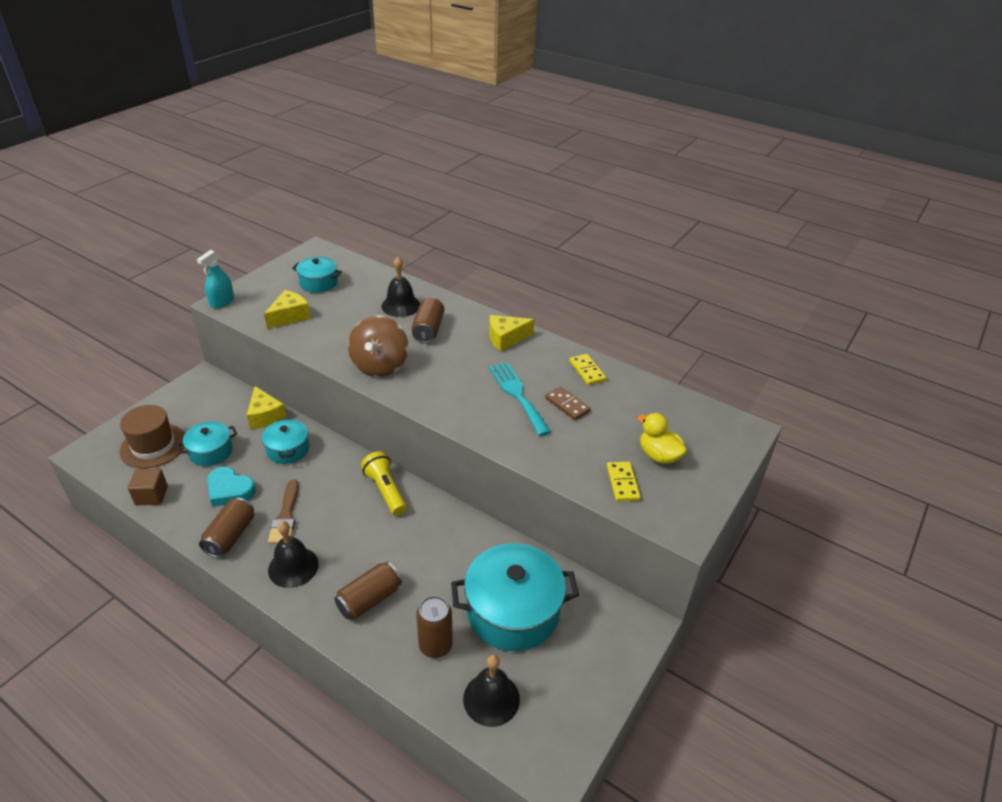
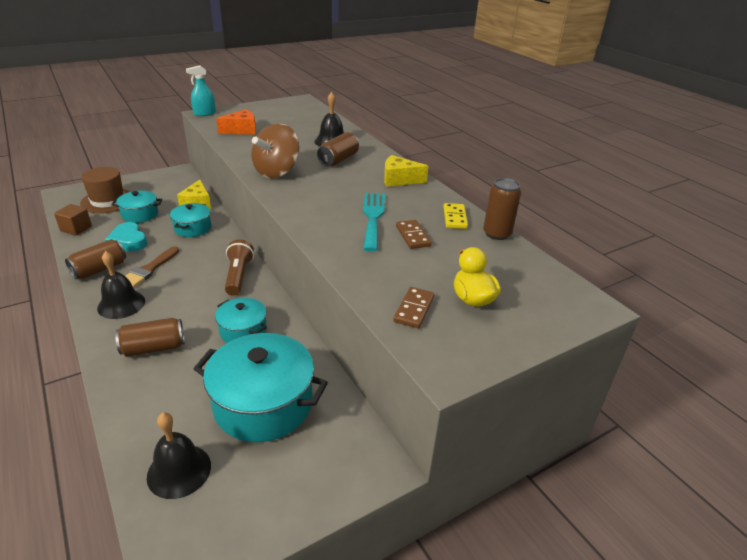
camera: 25 degrees right, 5 degrees down
(289, 316) = (241, 130): yellow cheese -> orange cheese
(318, 283) = (283, 117): turquoise pot -> turquoise pot (243, 331)
(385, 490) = (238, 276): yellow flashlight -> brown flashlight
(435, 645) = (172, 404): brown can -> brown can (497, 234)
(622, 483) = (414, 309): yellow domino -> brown domino

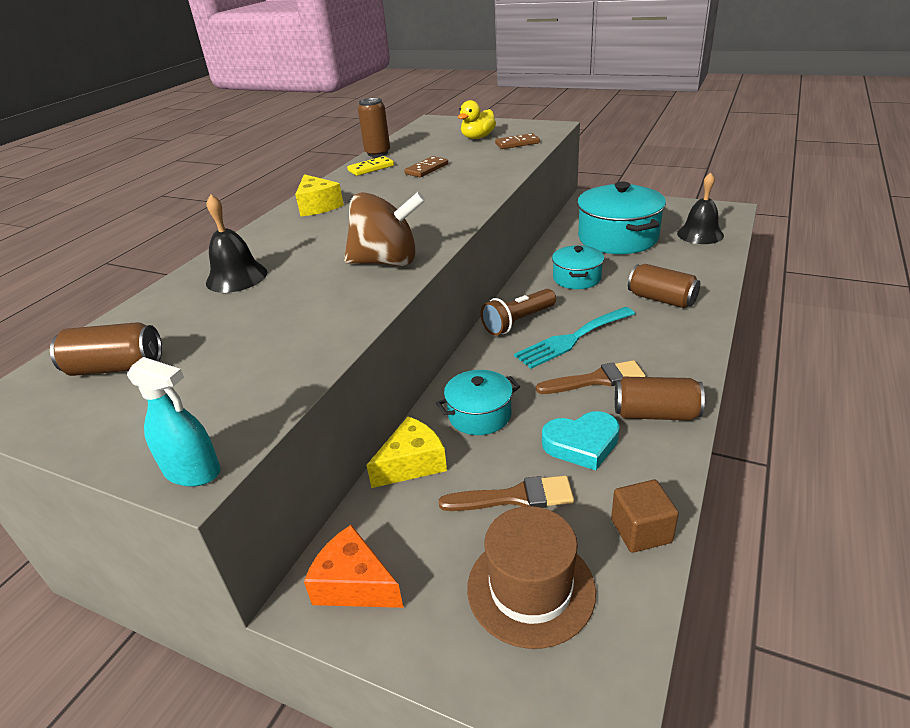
camera: 120 degrees left, 0 degrees up
(121, 304) = (661, 352): black bell -> none
(128, 241) = (582, 444): turquoise heart -> turquoise heart turned 60 degrees clockwise
(140, 214) = (514, 497): turquoise pot -> brown brush
(241, 130) = (260, 365): orange cheese -> orange cheese (354, 584)
(338, 160) = (300, 248): brown can -> brown can (116, 367)
(373, 217) = (419, 188): turquoise fork -> turquoise fork (572, 339)

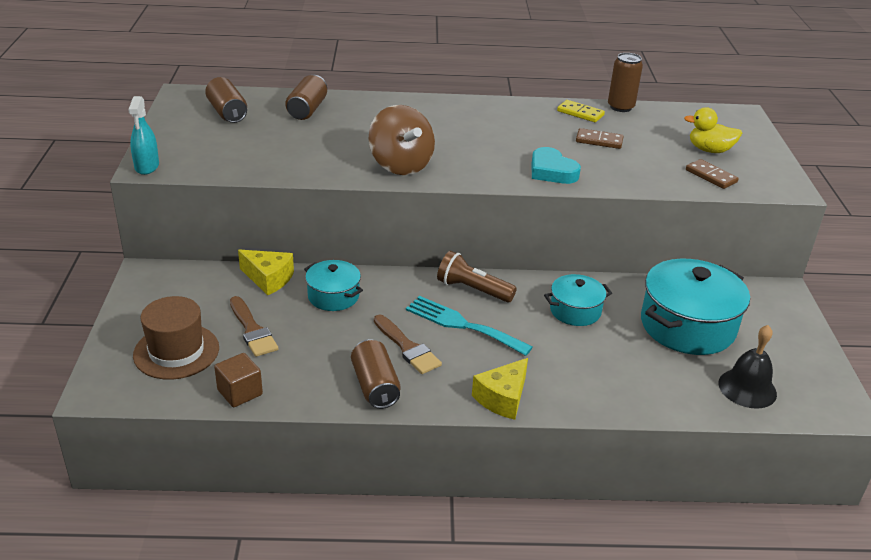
camera: 60 degrees right, 0 degrees up
(236, 277) = (348, 114): black bell -> none
(318, 206) = (482, 111): yellow cheese -> yellow cheese (502, 398)
(354, 584) = (161, 284): orange cheese -> none
(582, 444) = (320, 352): turquoise heart -> turquoise heart (551, 171)
(661, 299) = (569, 372): brown can -> brown can (307, 110)

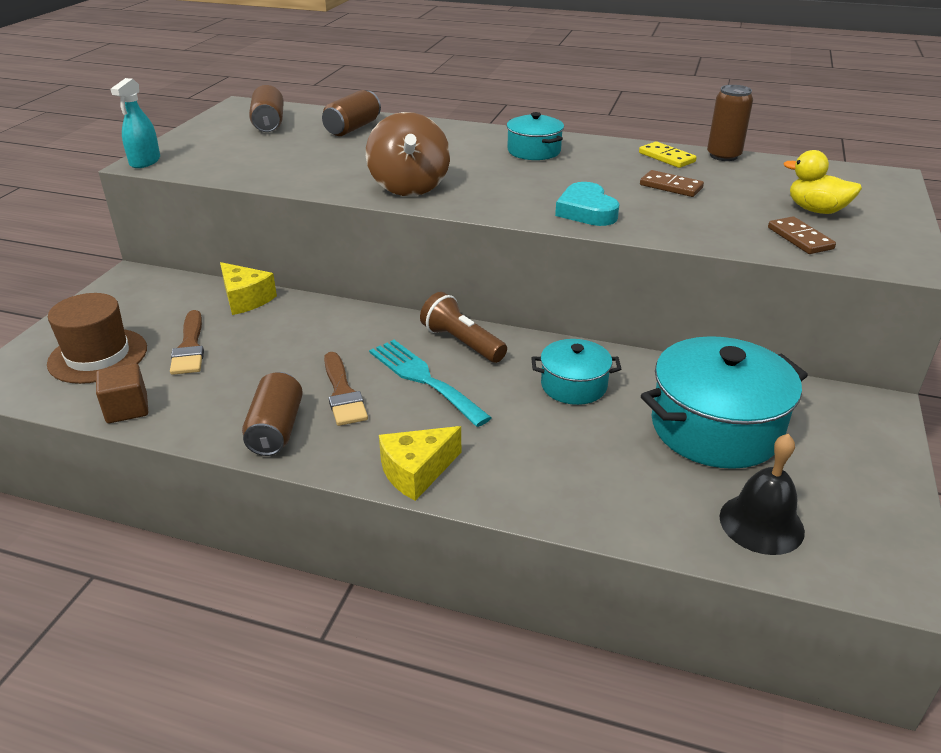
camera: 20 degrees right, 0 degrees up
(333, 296) = (300, 326): turquoise pot -> turquoise pot (534, 151)

